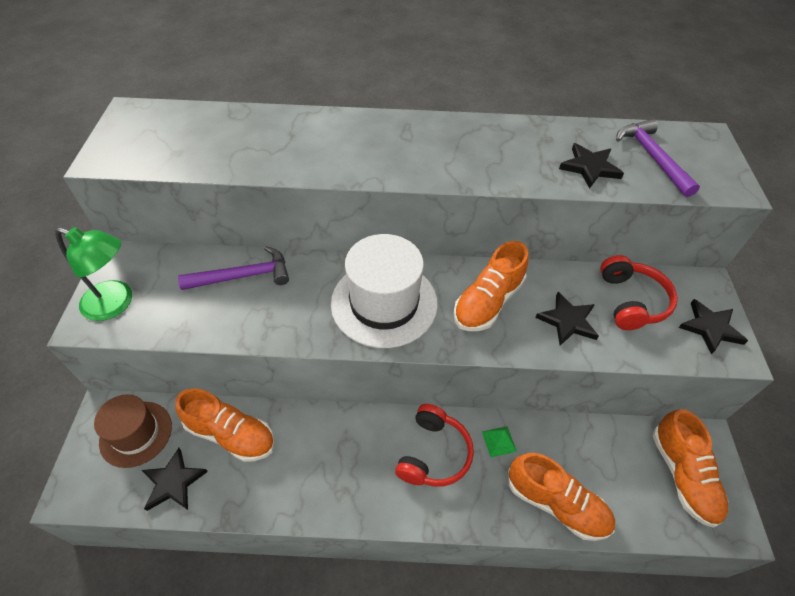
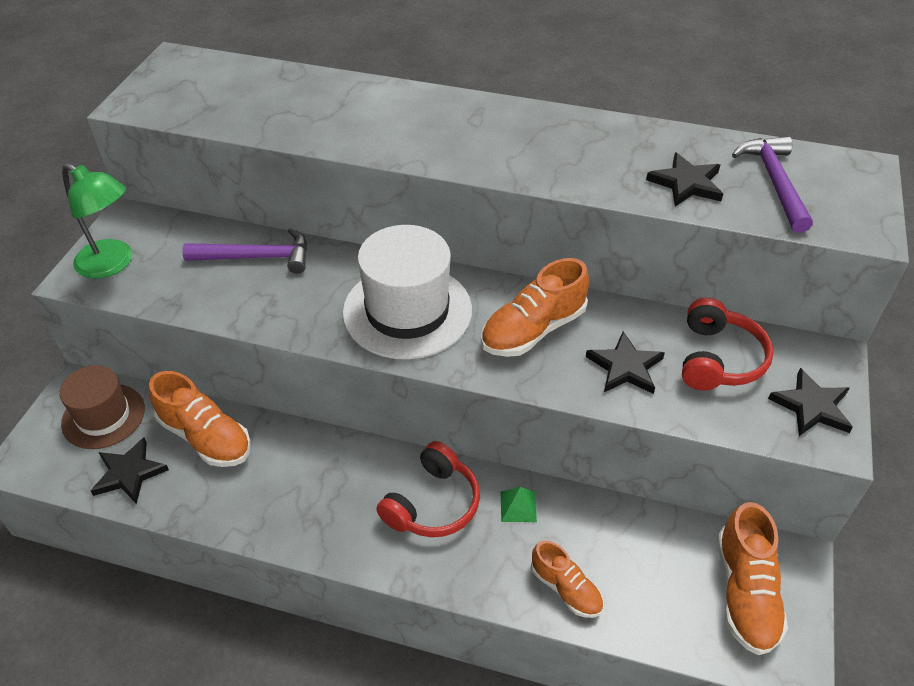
camera: 15 degrees right, 5 degrees down
(556, 503) = (565, 589): orange shoe -> orange shoe, size x0.62

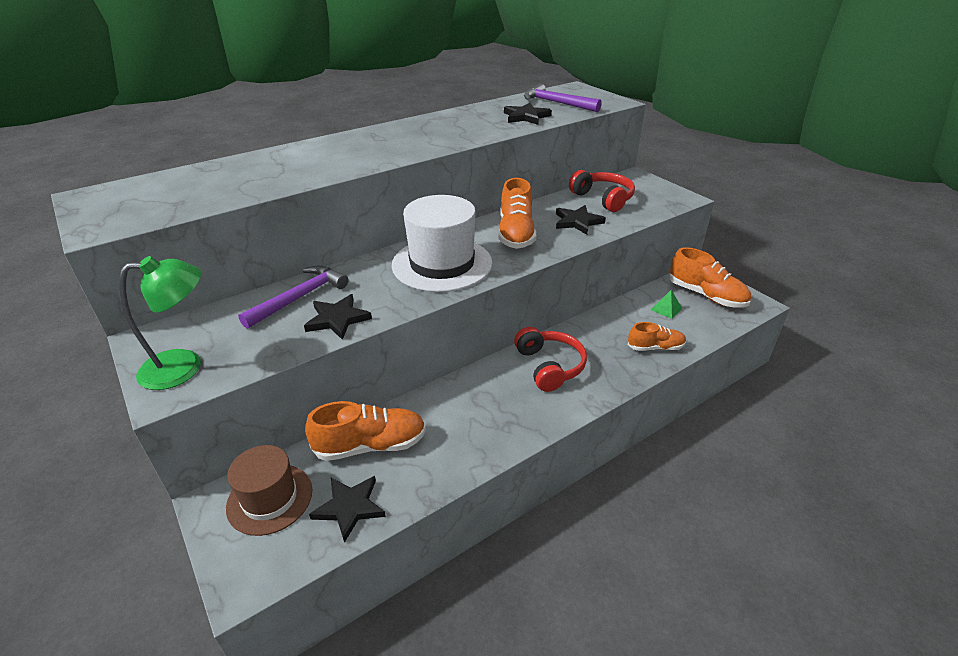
camera: 50 degrees left, 10 degrees down
(518, 506) = (585, 336): green pyramid -> green pyramid (666, 309)
(812, 406) = (658, 193): black star -> black star (337, 319)

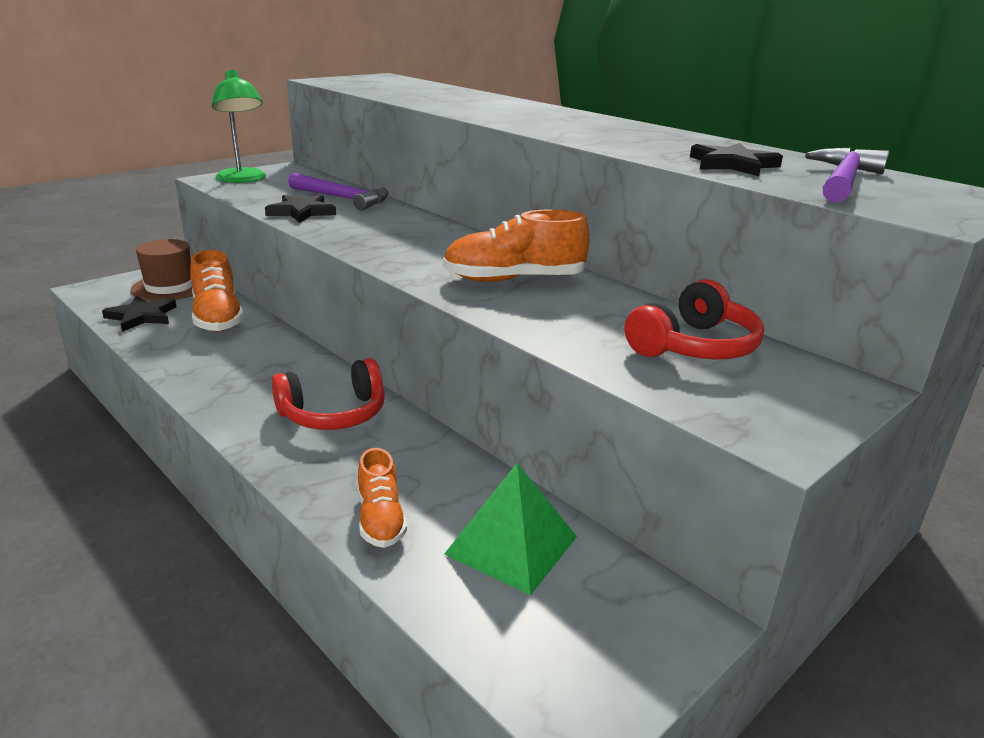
camera: 80 degrees right, 10 degrees down
(442, 264) = (416, 244): white hat -> none
(577, 222) = (577, 321): black star -> none
(666, 309) = (512, 545): green pyramid -> green pyramid, size x1.96
(706, 295) = (586, 617): orange shoe -> none

